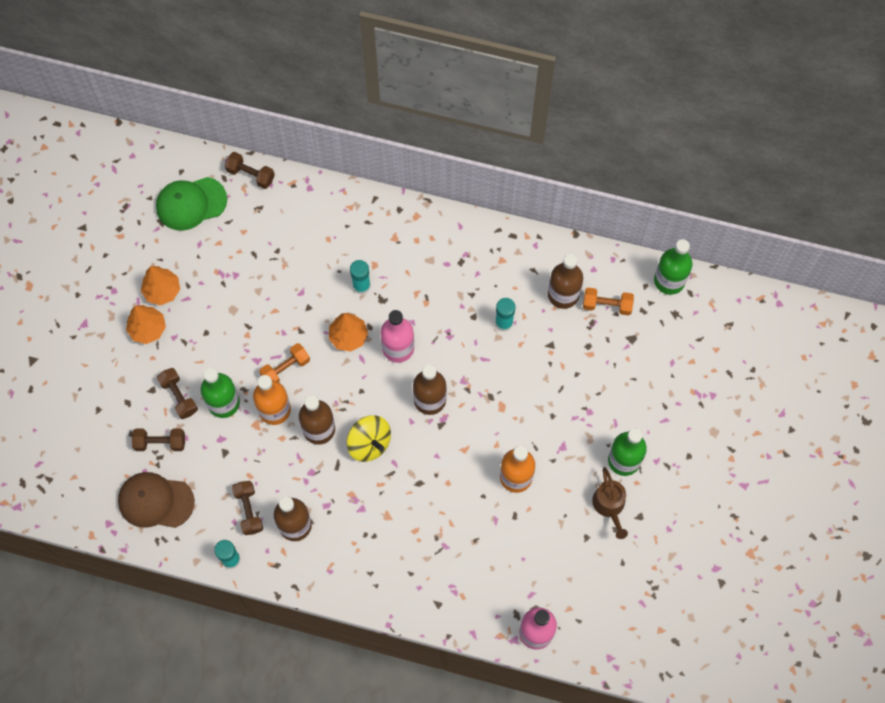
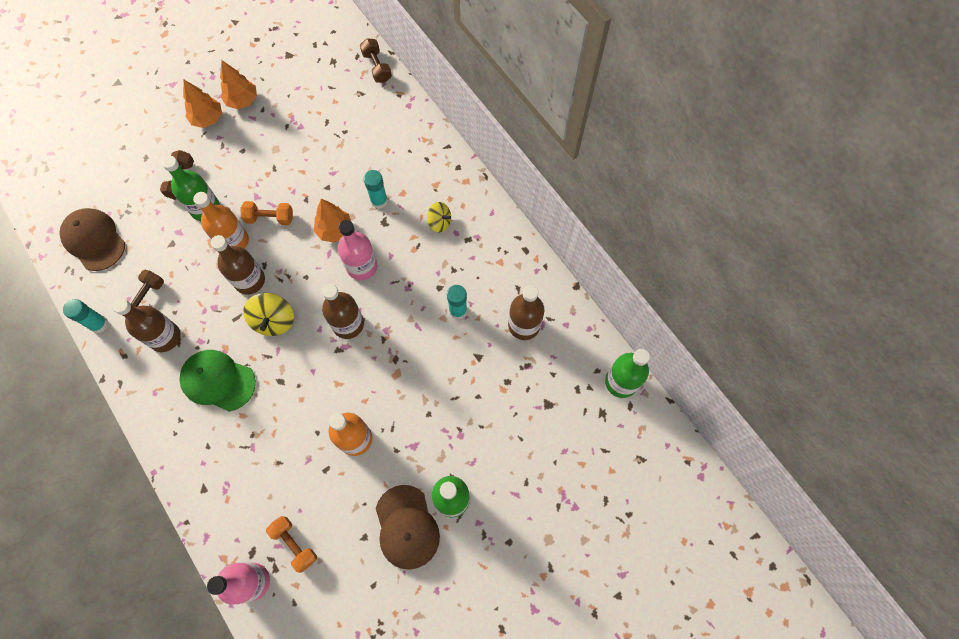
camera: 40 degrees right, 0 degrees up
(160, 442) = (138, 202): brown dumbbell -> none
(191, 203) = (318, 57): green cap -> green cap (218, 381)
(426, 265) = (439, 222): none -> yellow spinning top
(607, 305) = (551, 361): orange dumbbell -> orange dumbbell (294, 544)
(609, 505) = (406, 527): brown watering can -> brown cap

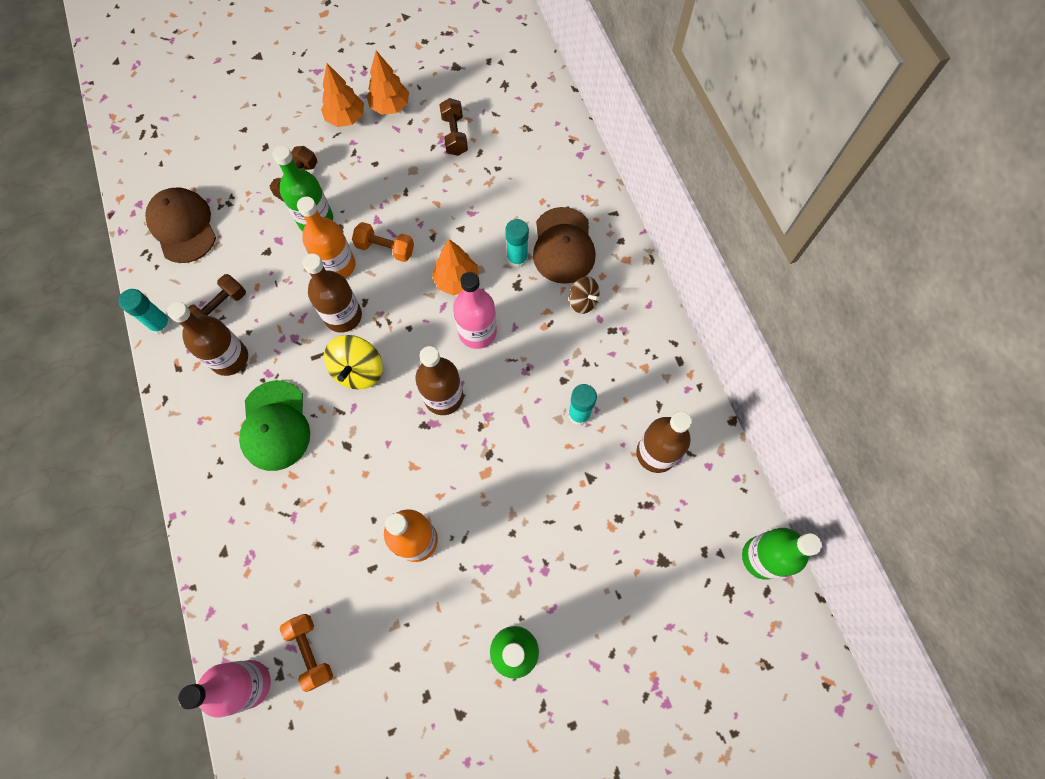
camera: 15 degrees right, 0 degrees up
(218, 381) = (275, 426): green cap -> green cap turned 135 degrees counterclockwise
(377, 67) = (554, 102): brown dumbbell -> brown dumbbell (454, 135)
(406, 527) = (450, 669): brown cap -> brown cap (563, 246)
(439, 222) = (583, 301): yellow spinning top -> brown spinning top

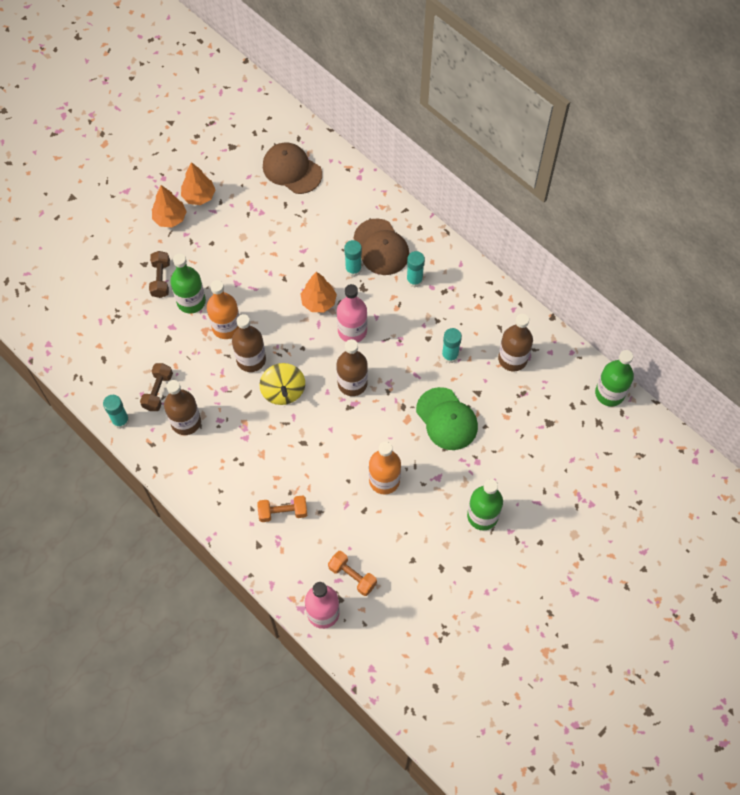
camera: 25 degrees left, 5 degrees down
(183, 226) = (93, 346): brown cap -> brown cap (292, 170)
(275, 426) = (246, 451): green cap -> green cap (446, 419)
(385, 248) = (254, 301): orange dumbbell -> orange dumbbell (283, 512)
(454, 135) = (259, 199): brown dumbbell -> none
(583, 301) = (414, 280): brown spinning top -> turquoise glue stick

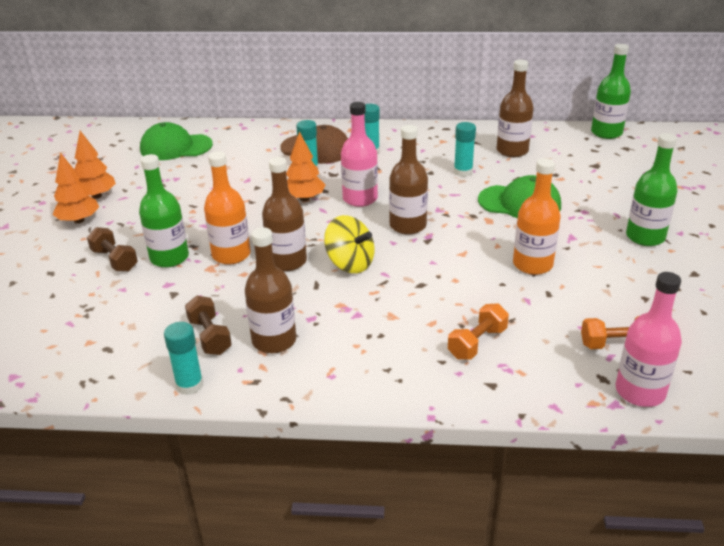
camera: 40 degrees left, 30 degrees down
(292, 170) = (176, 147): brown cap -> green cap

